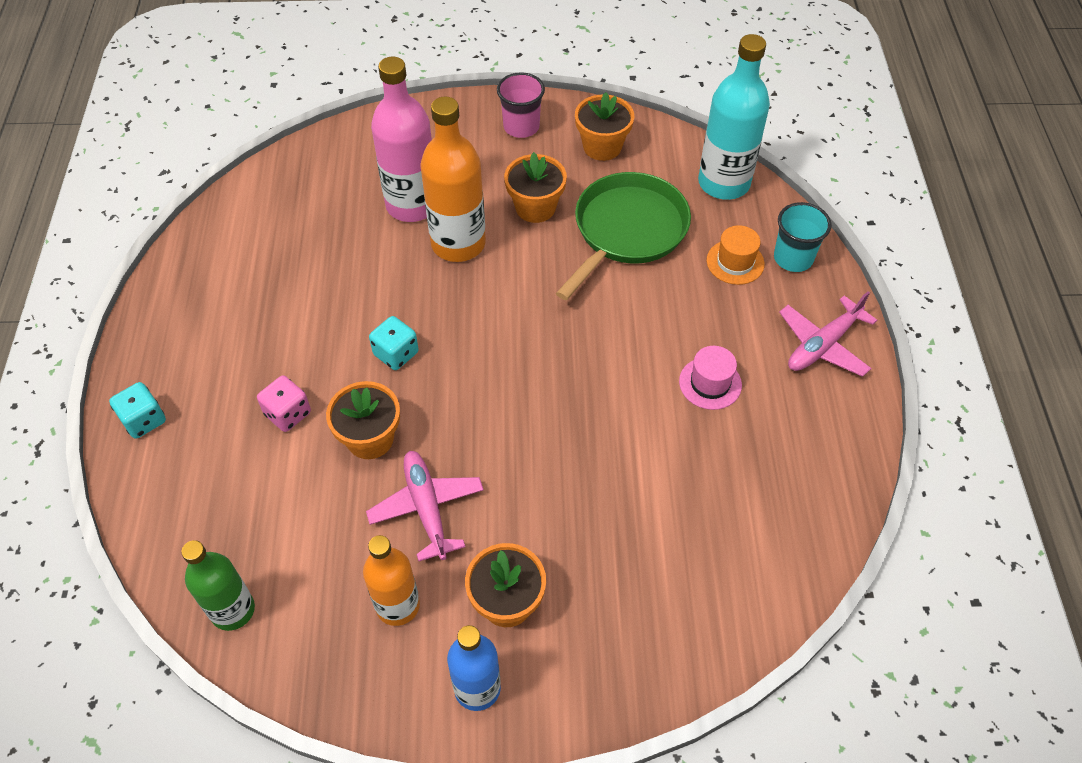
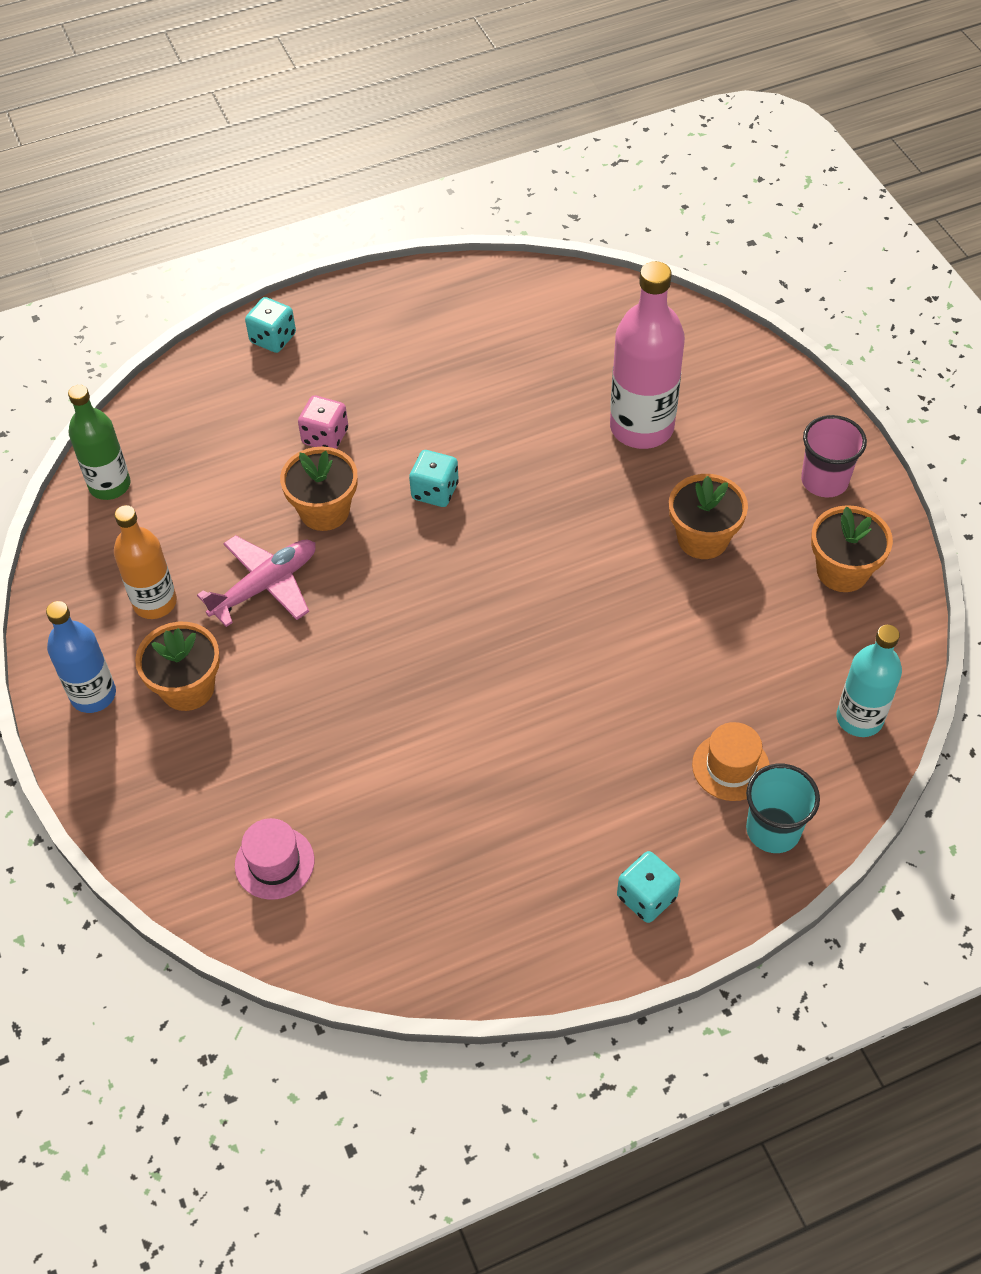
camera: 70 degrees right, 0 degrees up
(458, 243) = (609, 488): orange bottle -> none
(627, 230) = (719, 639): green pan -> none
(710, 383) = (531, 790): pink hat -> pink hat (274, 863)
(724, 183) = (859, 718): turquoise bottle -> turquoise bottle, size x0.65
(822, 345) = (646, 897): pink plane -> turquoise dice

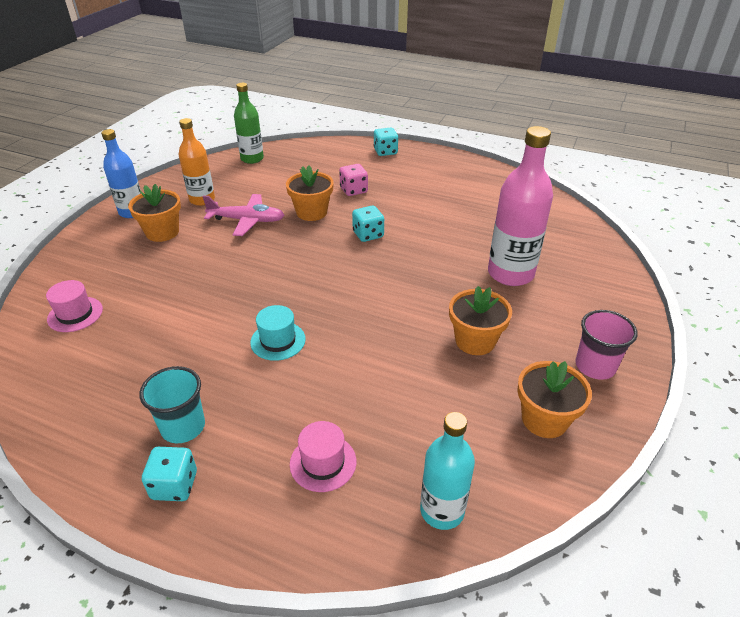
camera: 45 degrees right, 15 degrees down
(531, 697) = (278, 341): none -> turquoise hat
(730, 767) = (323, 462): orange hat -> pink hat
(773, 830) = (293, 522): turquoise cup -> turquoise cup (183, 427)

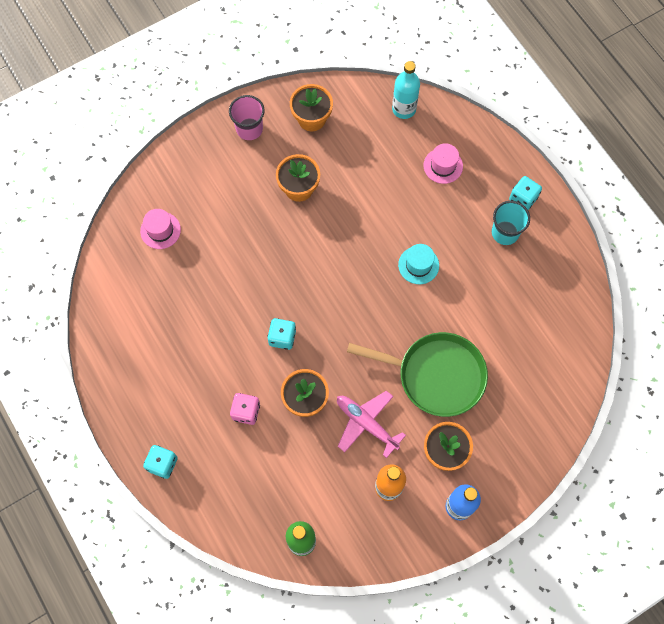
camera: 145 degrees left, 30 degrees up
(75, 314) = (542, 379): pink hat -> pink hat (160, 230)
(199, 271) = (436, 375): none -> green pan
(510, 273) = (219, 227): pink bottle -> none

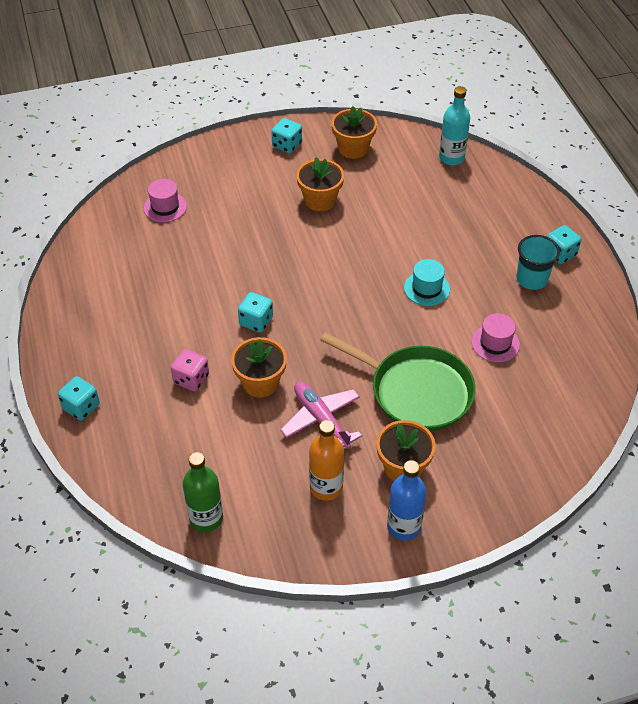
camera: 15 degrees right, 20 degrees down
(249, 129) = (287, 145): pink cup -> turquoise dice
(443, 166) = (479, 210): pink hat -> pink hat (495, 343)

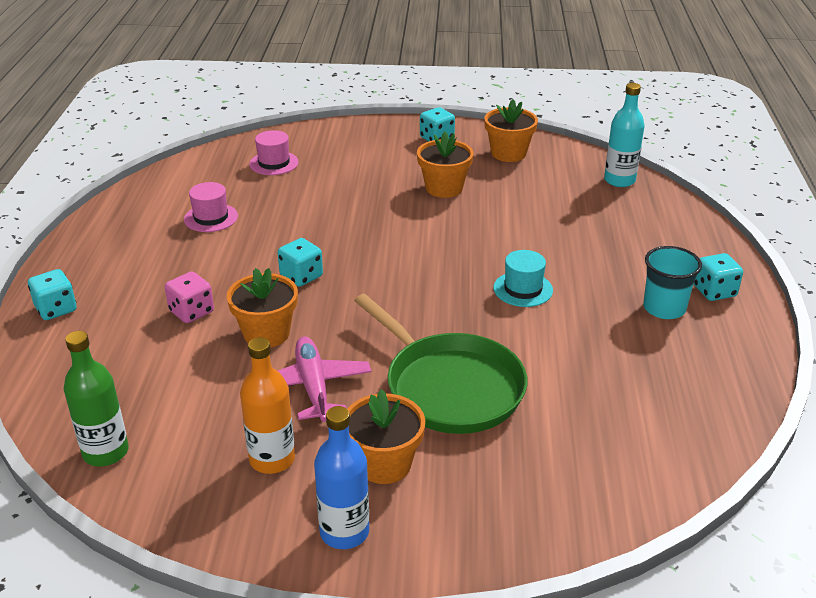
camera: 20 degrees right, 15 degrees down
(495, 343) = (582, 362): pink hat -> pink hat (211, 218)

